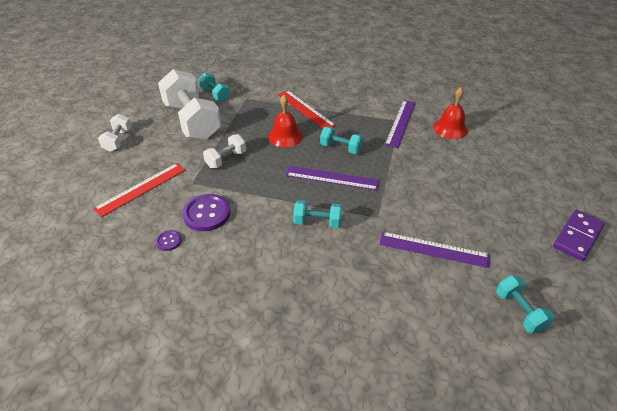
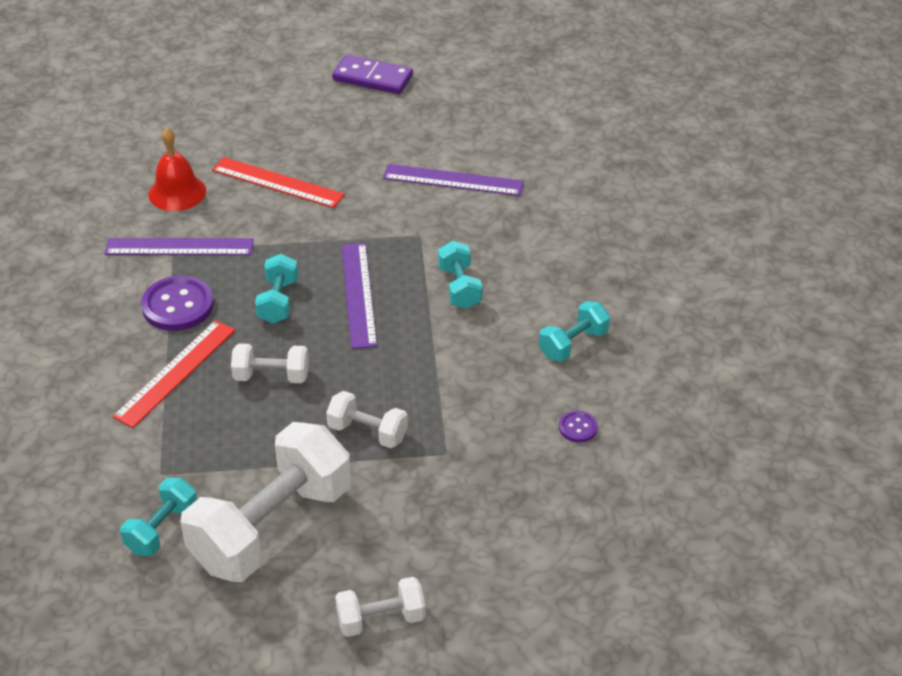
camera: 110 degrees left, 0 degrees up
(141, 188) = (492, 513): red ruler -> red ruler (277, 182)
(207, 214) = (504, 407): purple button -> purple button (178, 305)
(285, 136) = (271, 376): red bell -> white dumbbell
(433, 249) = (453, 180): purple ruler -> purple ruler turned 75 degrees counterclockwise
(519, 311) = (509, 114): turquoise dumbbell -> turquoise dumbbell (573, 344)

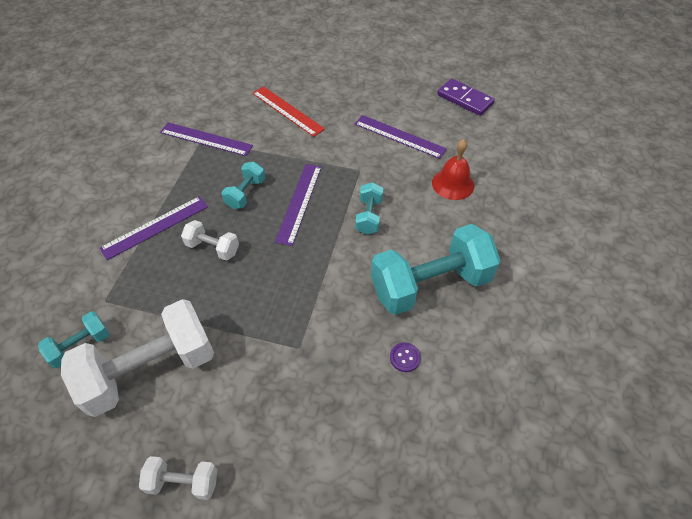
camera: 20 degrees right, 10 degrees up
(175, 372) = (155, 227): red ruler -> purple ruler
(177, 192) = (224, 102): red bell -> red bell (453, 184)
(178, 305) = (183, 179): purple button -> none
(367, 432) = (253, 312): white dumbbell -> none
(372, 78) = (380, 56): purple domino -> purple domino (465, 99)
(573, 344) = (430, 285): turquoise dumbbell -> turquoise dumbbell, size x2.10

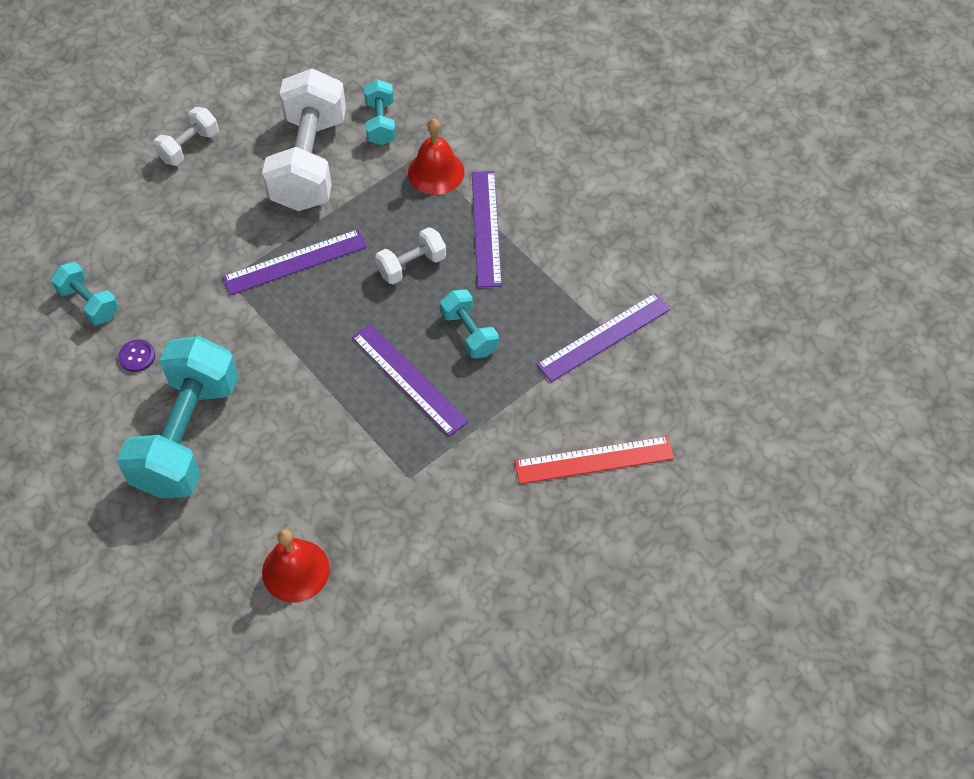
camera: 125 degrees right, 5 degrees up
(117, 281) = (436, 172): none -> red bell
(369, 216) = (327, 438): turquoise dumbbell -> turquoise dumbbell (89, 303)
(399, 136) = (431, 569): purple ruler -> purple ruler (295, 262)
(465, 99) = (438, 727): purple domino -> none

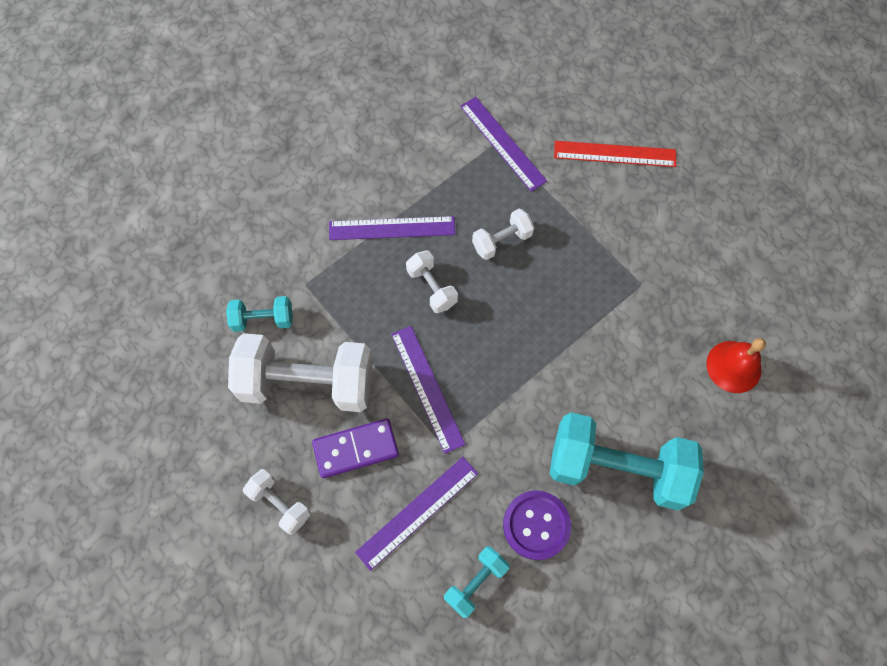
camera: 90 degrees left, 10 degrees up
(137, 356) = (536, 525): purple button -> purple button, size x1.98
(236, 203) = (356, 449): none -> purple domino
(409, 379) = (549, 287): purple ruler -> purple ruler (418, 512)
(436, 172) = (326, 269): red bell -> none
(469, 333) = (502, 241): turquoise dumbbell -> white dumbbell
(594, 460) = (614, 154): red ruler -> red ruler turned 75 degrees counterclockwise

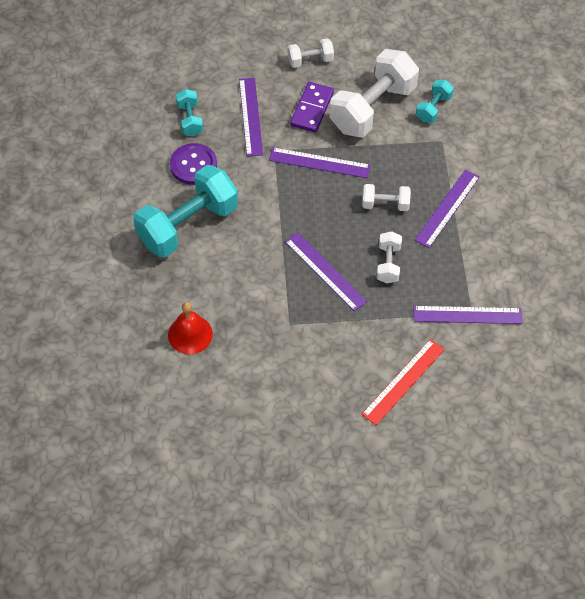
camera: 125 degrees right, 10 degrees down
(558, 291) = (325, 271): none -> purple ruler

